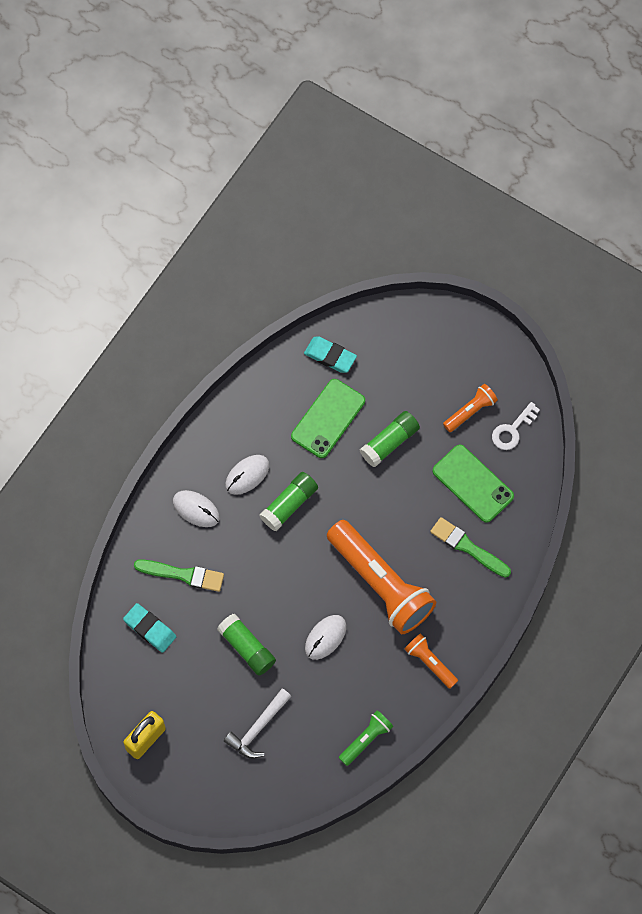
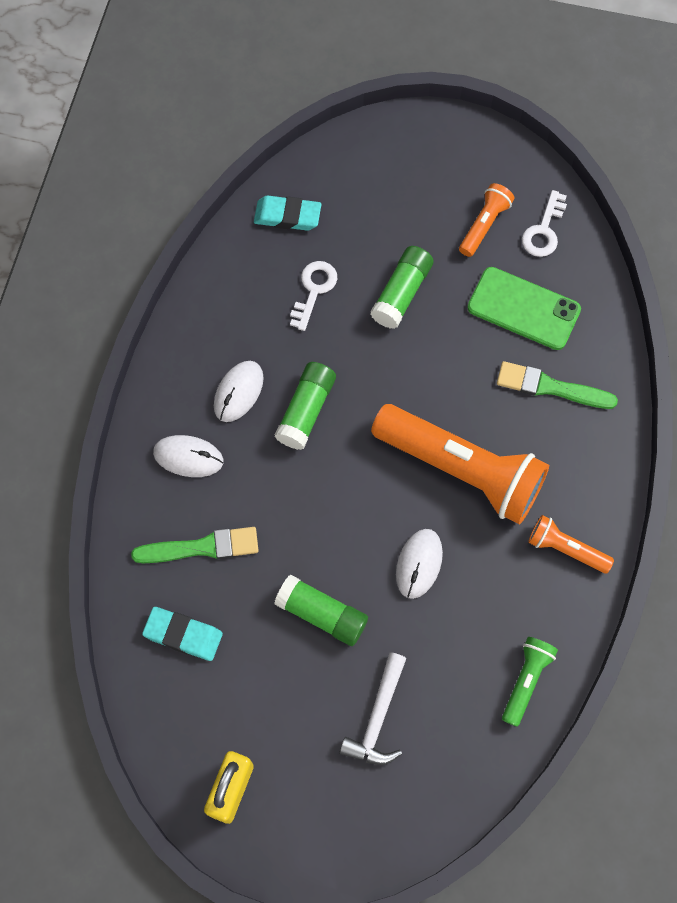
camera: 20 degrees left, 0 degrees up
(328, 418) = (314, 290): green phone -> white key

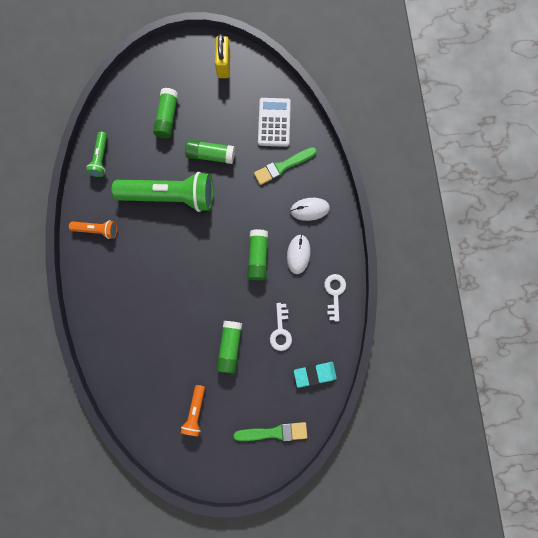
camera: 160 degrees right, 10 degrees up
(183, 635) = (274, 122): turquoise eraser -> white calculator
(377, 717) = (167, 117): white hammer -> green glue stick
(419, 564) = (170, 196): white mouse -> green flashlight
(461, 470) = (163, 253): orange flashlight -> none
(523, 309) = (156, 363): green phone -> none
(544, 230) = (158, 421): white key -> white key (334, 293)
(550, 387) = (128, 318): green brush -> green brush (274, 432)

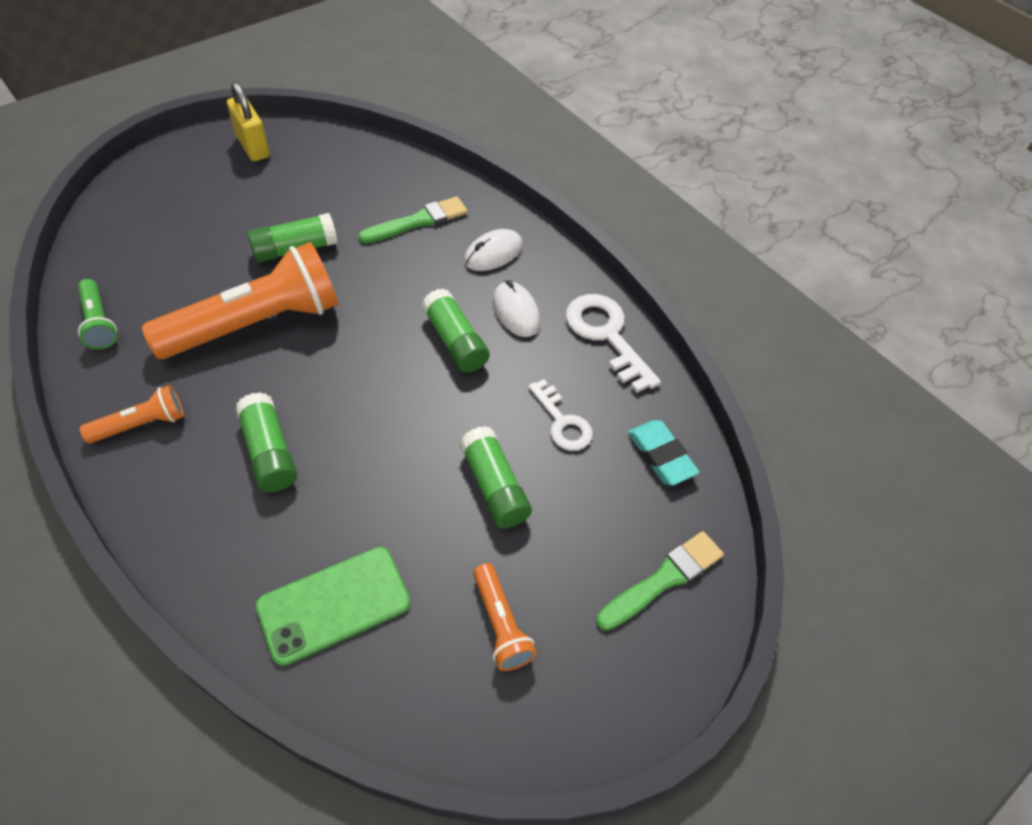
camera: 35 degrees left, 25 degrees down
(135, 364) = (334, 604): none -> green phone
(167, 117) = (195, 231): green glue stick -> green glue stick (269, 452)
(170, 196) = (256, 323): green flashlight -> orange flashlight
(274, 122) = (371, 180): white calculator -> none
(283, 166) = (418, 221): green brush -> green brush turned 150 degrees counterclockwise
(314, 374) = (661, 455): turquoise eraser -> turquoise eraser turned 75 degrees counterclockwise
(334, 293) = (606, 335): white key -> white key, size x1.55

